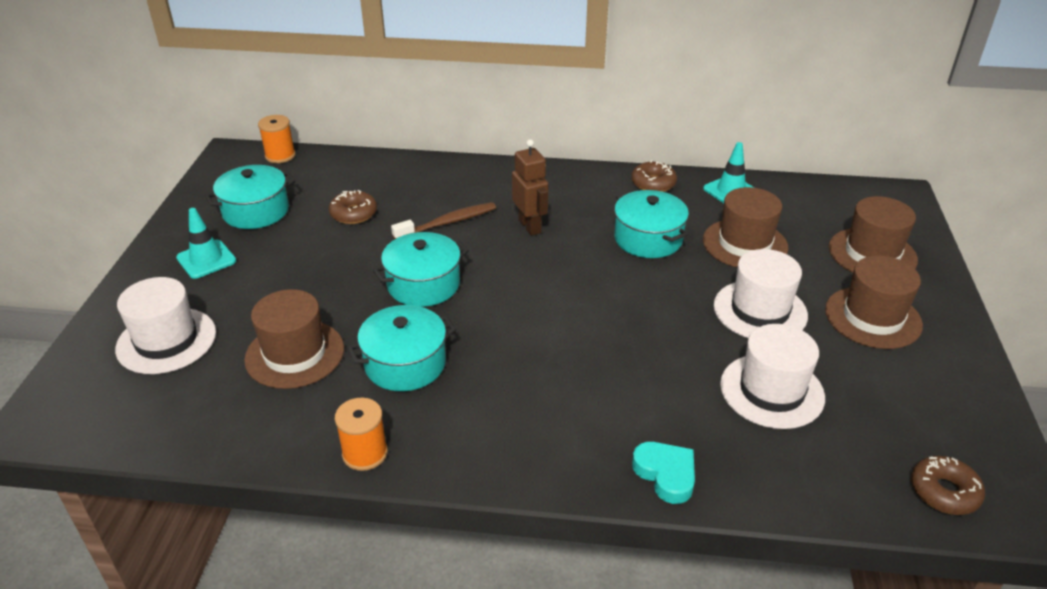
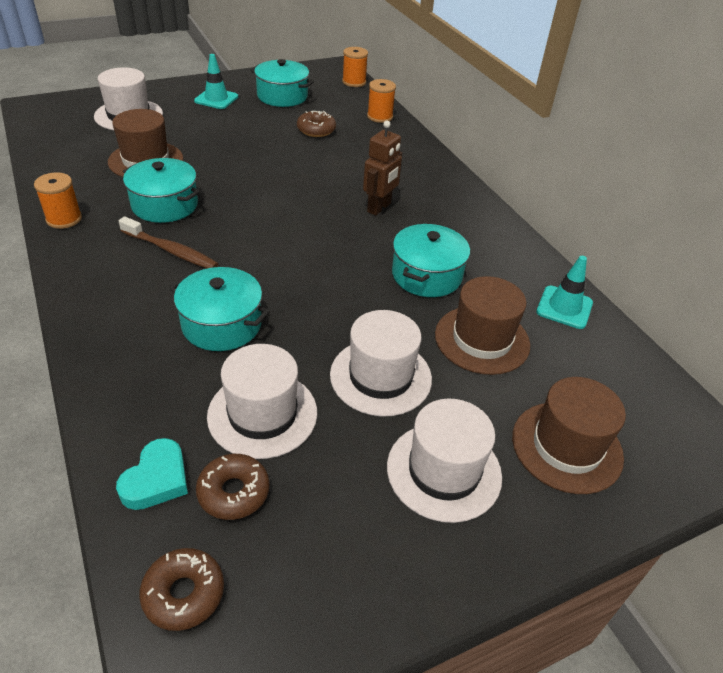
camera: 55 degrees right, 5 degrees up
(369, 167) = (380, 117): none -> orange spool
(423, 284) = (259, 184): turquoise pot -> turquoise pot (222, 324)
(448, 223) = (345, 170): brown toothbrush -> brown toothbrush (171, 251)
(653, 183) = (518, 255): brown donut -> brown donut (233, 492)
(666, 474) = (111, 371): turquoise heart -> turquoise heart (156, 479)
(873, 317) = (444, 471): brown hat -> white hat

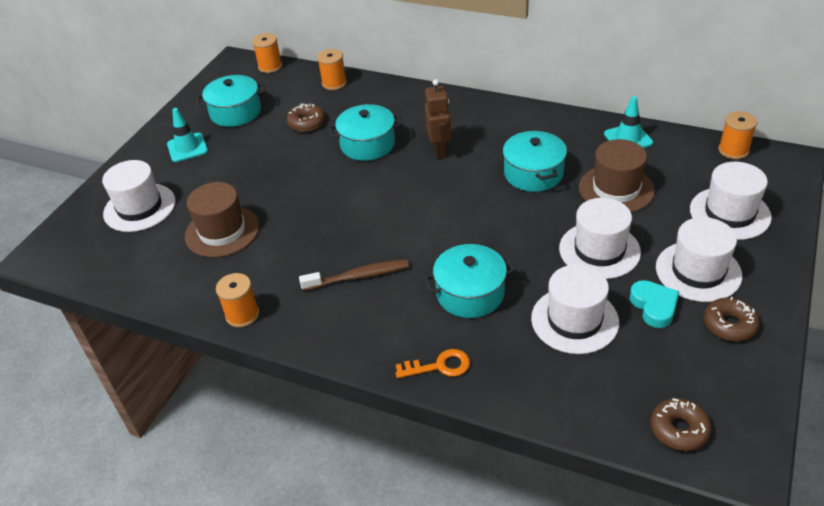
camera: 35 degrees left, 0 degrees up
(108, 357) = (439, 366): none -> orange key
(156, 479) = (579, 398): turquoise heart -> turquoise heart (654, 306)
(165, 205) = (297, 251): turquoise pot -> turquoise pot (367, 144)
(233, 492) = (625, 368): brown donut -> brown donut (729, 325)
(567, 446) = (729, 213): brown hat -> white hat
(667, 394) = (733, 150): none -> orange spool

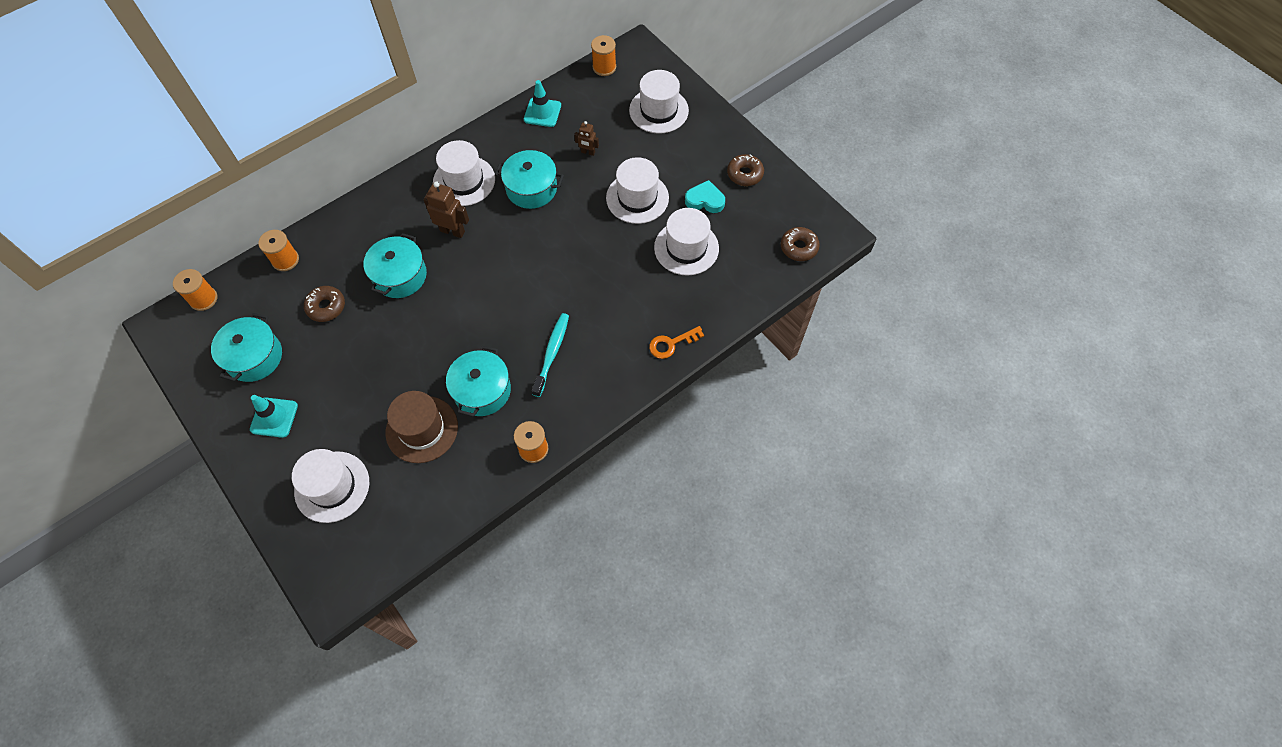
camera: 65 degrees left, 20 degrees up
(358, 276) = (552, 353): brown toothbrush -> turquoise toothbrush
(439, 366) = (671, 344): orange key -> orange key turned 135 degrees counterclockwise
(470, 293) = (621, 292): turquoise pot -> turquoise pot (482, 390)
(616, 189) = (588, 152): brown hat -> brown robot
(698, 271) = (694, 160): white hat -> white hat (464, 181)

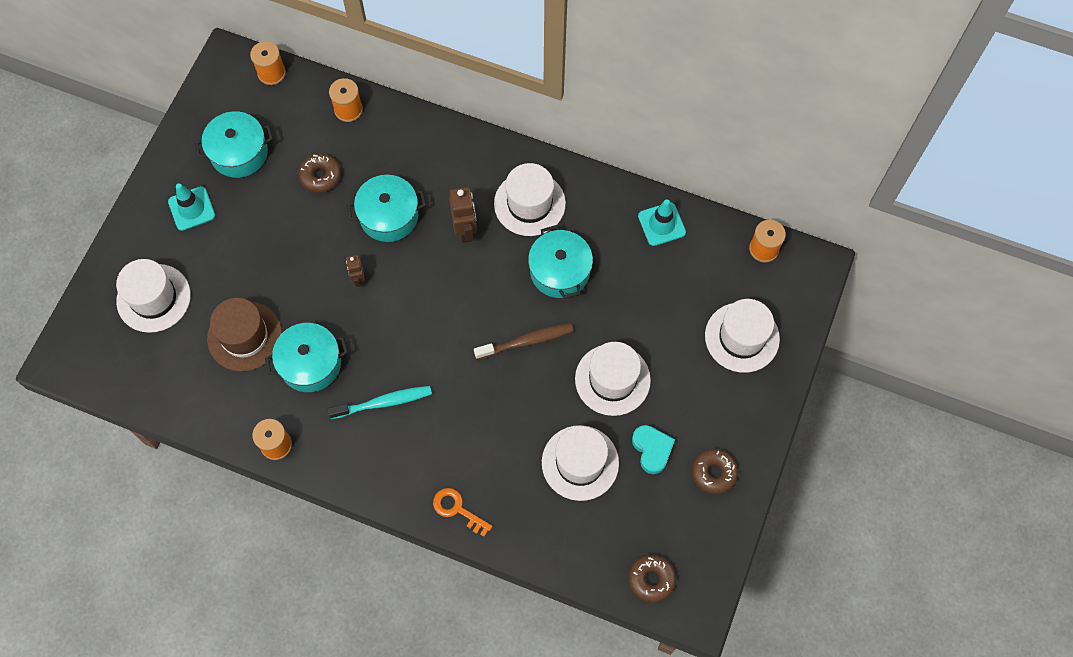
camera: 60 degrees right, 5 degrees up
(571, 235) = (526, 341): none -> brown toothbrush
(588, 152) = (639, 298): brown robot -> brown robot (358, 279)

